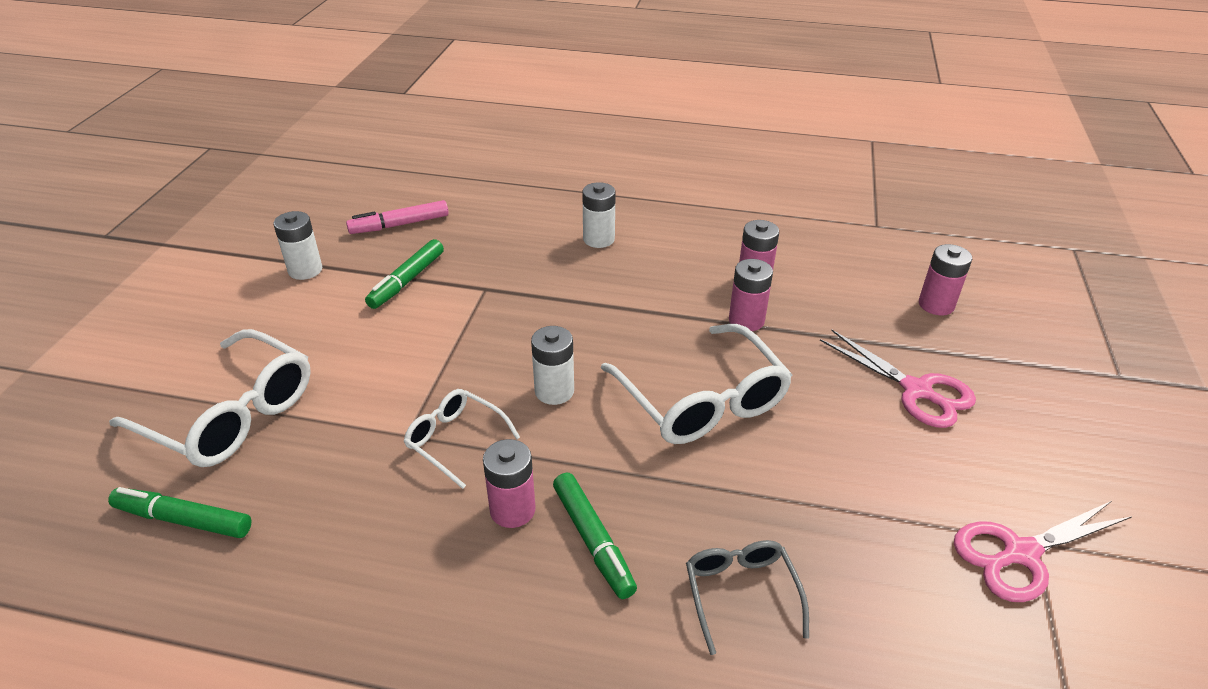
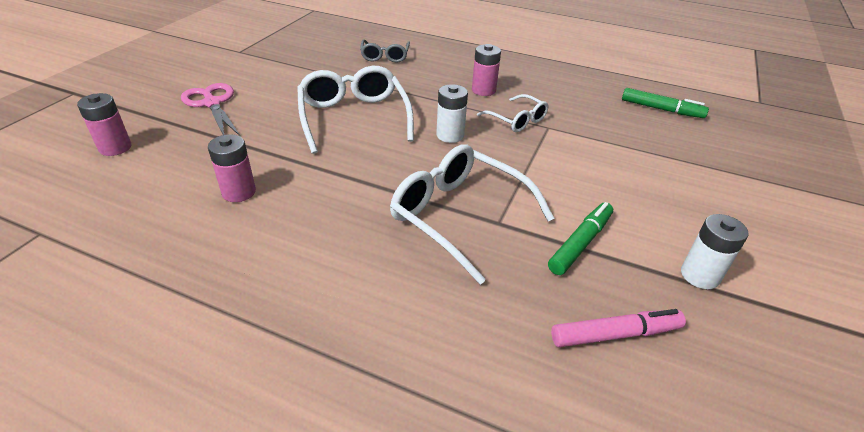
camera: 170 degrees left, 0 degrees up
(231, 414) = (674, 153): white glasses -> white glasses (459, 216)
(593, 540) = (445, 76): green marker -> none
(598, 239) = (364, 265): white battery -> none
(746, 320) = (280, 159): pink battery -> none
(1020, 553) = (251, 49): pink scissors -> none

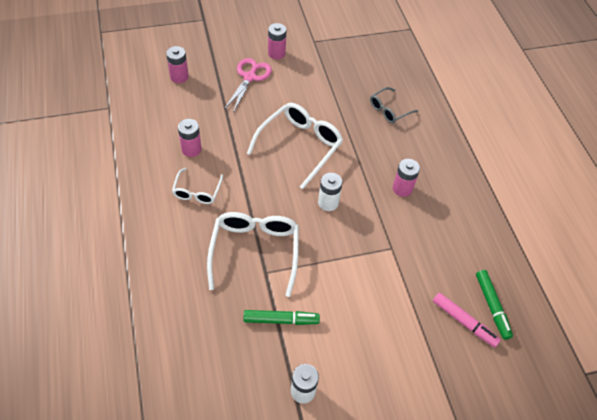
camera: 50 degrees right, 15 degrees up
(213, 75) = (276, 53): none -> pink battery
(517, 120) = (382, 227): white glasses -> white glasses (197, 191)
(615, 334) = (222, 365): pink marker -> pink marker (464, 322)

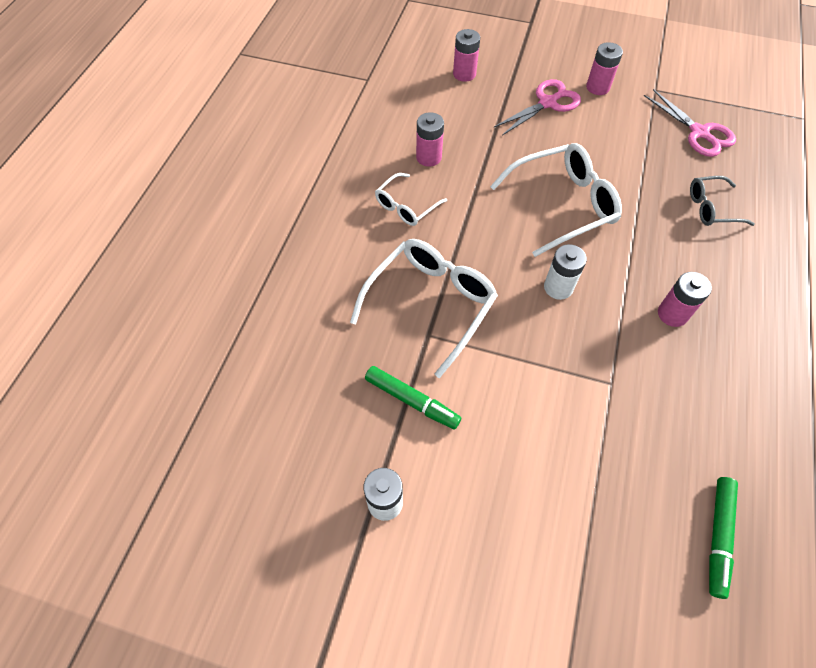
camera: 35 degrees right, 5 degrees up
(356, 62) = (699, 133): none -> pink scissors
(464, 322) = (661, 535): pink marker -> none

